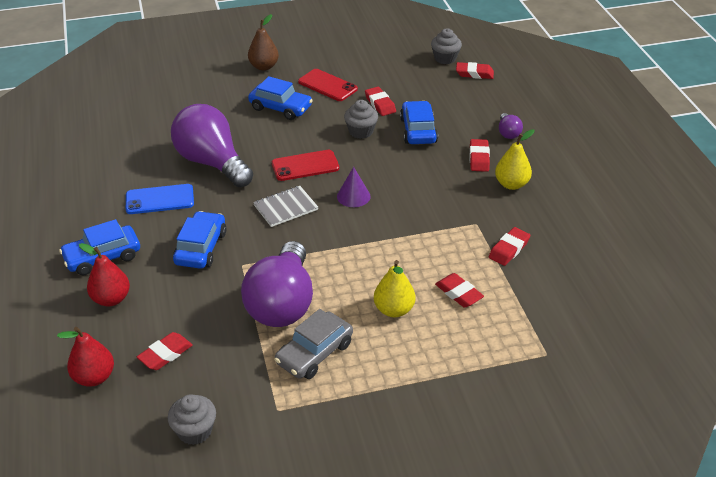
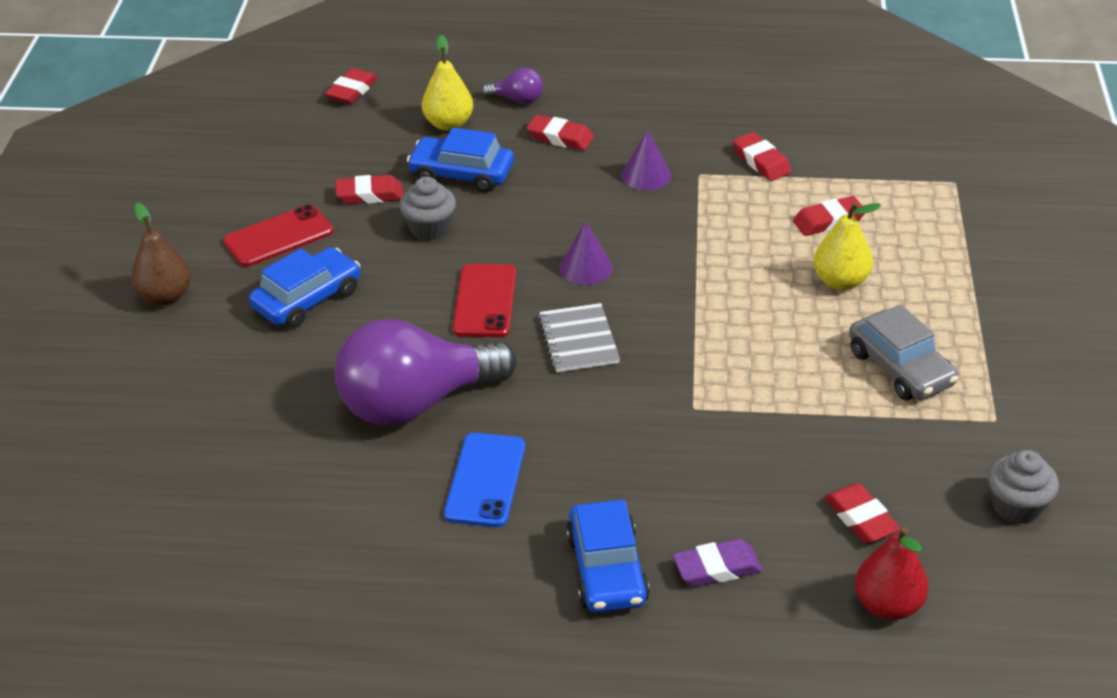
camera: 70 degrees left, 0 degrees up
(111, 299) = (717, 568): red pear -> purple eraser
(201, 248) = (634, 447): blue car -> none
(282, 304) = (793, 381): purple light bulb -> none
(445, 58) = (291, 106): grey cupcake -> none
(461, 201) = (646, 175): none -> purple cone
(511, 184) = (631, 126): yellow pear -> yellow pear (448, 124)

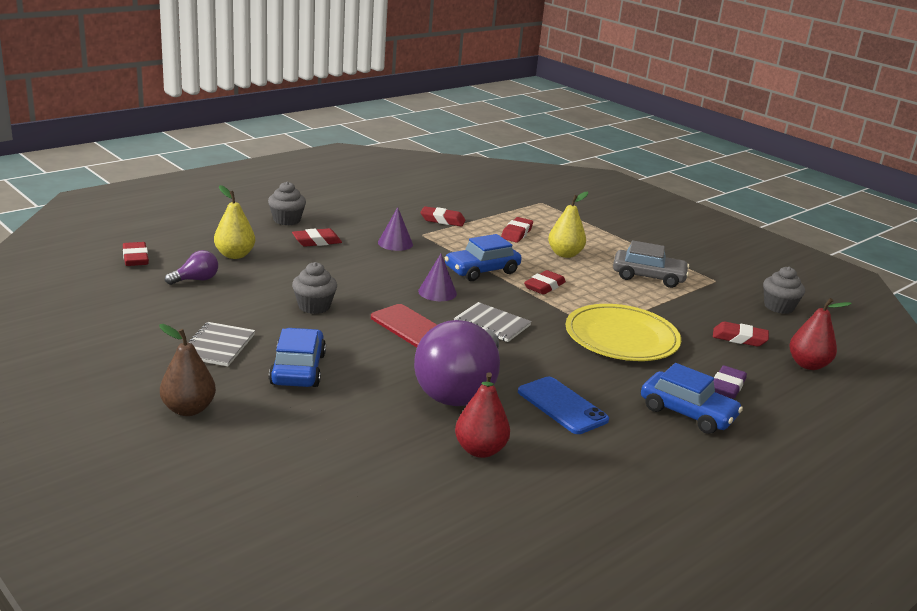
camera: 50 degrees left, 15 degrees down
(278, 237) = (217, 346): red phone -> grey notebook
(329, 480) = (480, 450): none -> red pear
(369, 195) = (244, 304): red eraser -> red eraser (544, 286)
(461, 174) = (287, 275): blue car -> blue car (482, 270)
(517, 99) = (259, 232): purple light bulb -> purple light bulb (196, 280)
(572, 92) = (286, 220): none -> grey cupcake
(702, 435) = (621, 337): none -> yellow plate

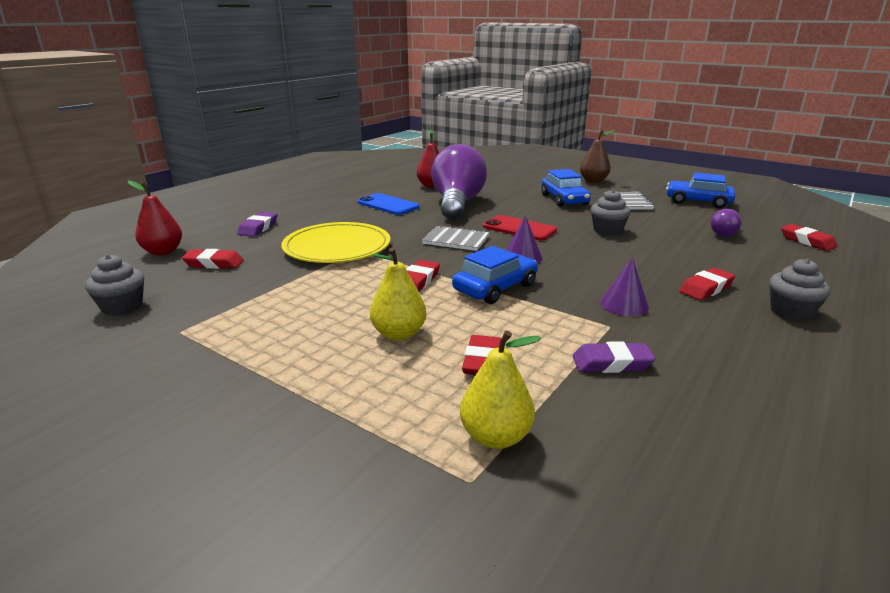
camera: 170 degrees right, 0 degrees up
(235, 255) = (744, 258): yellow pear -> yellow pear (495, 437)
(442, 220) = (611, 363): red eraser -> purple eraser
(648, 277) = (281, 319): grey car -> none
(687, 413) = (300, 212): blue car -> blue car (698, 201)

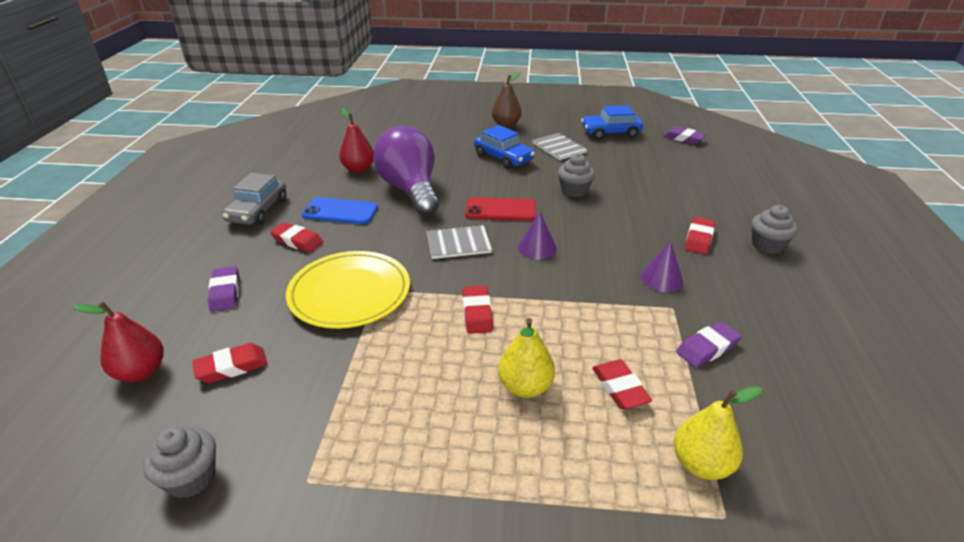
camera: 30 degrees left, 10 degrees up
(332, 194) = (258, 211): none -> grey car
(495, 288) = (550, 295): blue car -> none
(725, 234) = (661, 169): purple light bulb -> none
(783, 218) = (683, 138): none -> purple eraser
(807, 241) = (718, 162): red eraser -> red eraser (297, 241)

